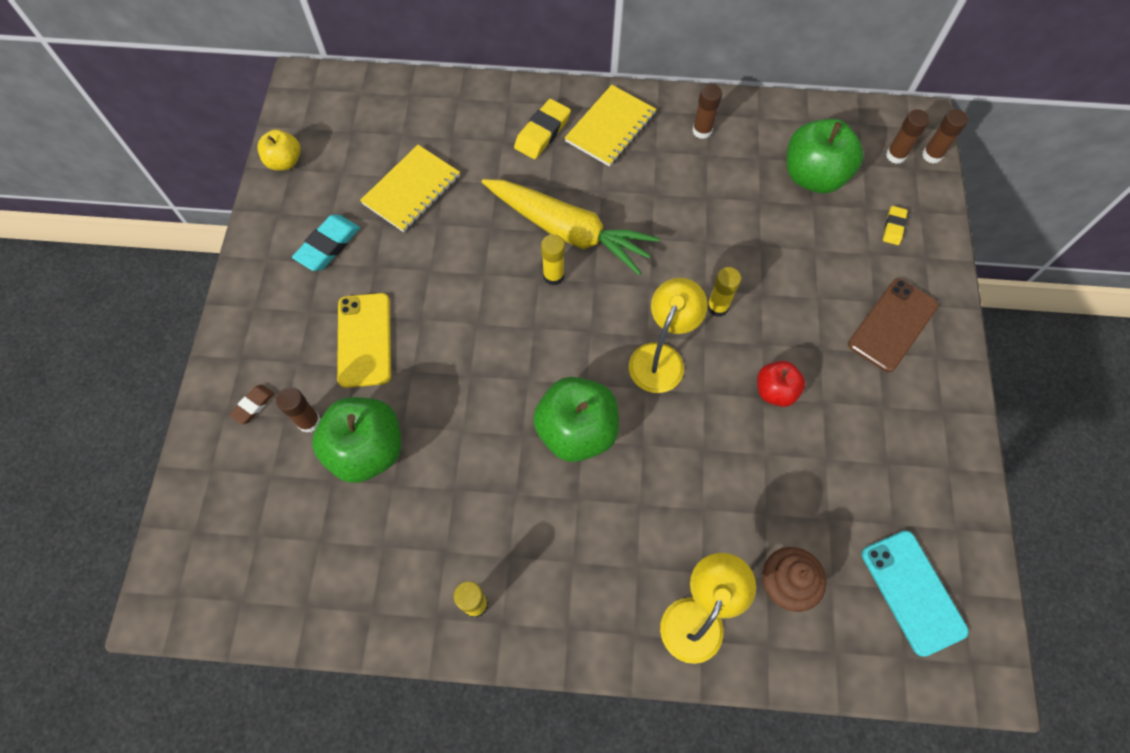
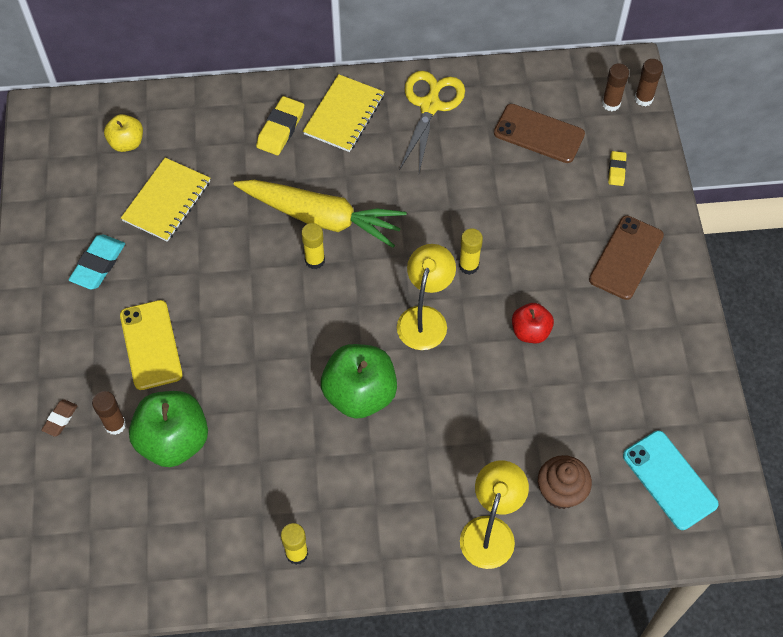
camera: 10 degrees left, 5 degrees down
(285, 162) = (39, 192): yellow apple -> yellow apple (127, 143)
(702, 131) = (430, 106): brown glue stick -> yellow scissors
(813, 176) = (539, 134): green apple -> brown phone

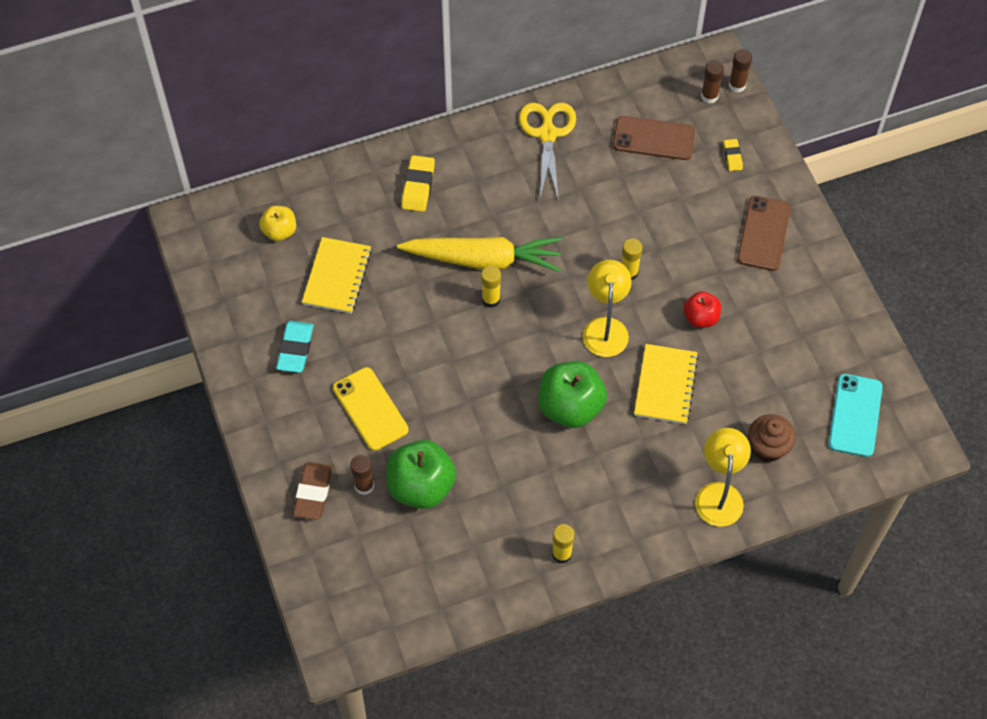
camera: 15 degrees left, 0 degrees up
(60, 419) = (313, 493): brown eraser -> brown eraser, size x1.72
(344, 115) = (472, 160): yellow notebook -> yellow notebook (665, 385)
(669, 480) = (855, 415): turquoise phone -> turquoise phone turned 60 degrees clockwise

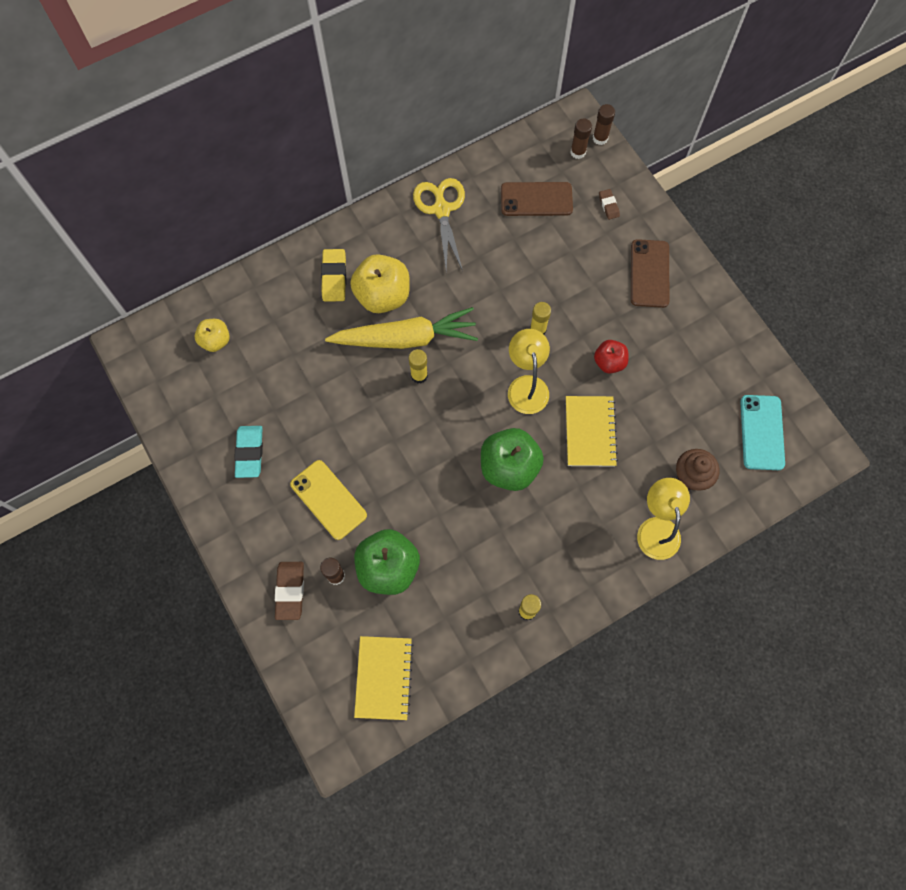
camera: 10 degrees left, 10 degrees up
(337, 277) = (276, 376): yellow notebook -> yellow notebook (383, 678)
(467, 212) = (383, 295): none -> yellow apple
(732, 156) = (608, 205): yellow eraser -> brown eraser

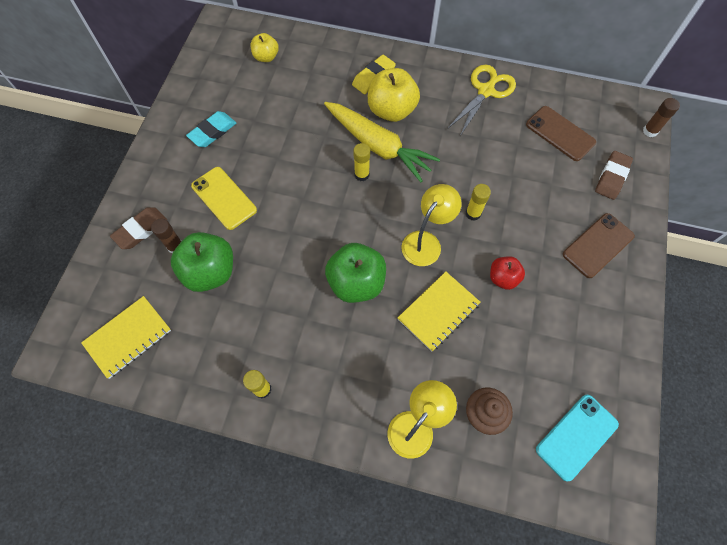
camera: 45 degrees right, 5 degrees down
(328, 500) = (224, 198): yellow phone -> yellow phone turned 45 degrees counterclockwise
(578, 152) = (623, 127): brown glue stick -> none
(608, 205) = (612, 177): brown eraser -> brown eraser, size x1.72

